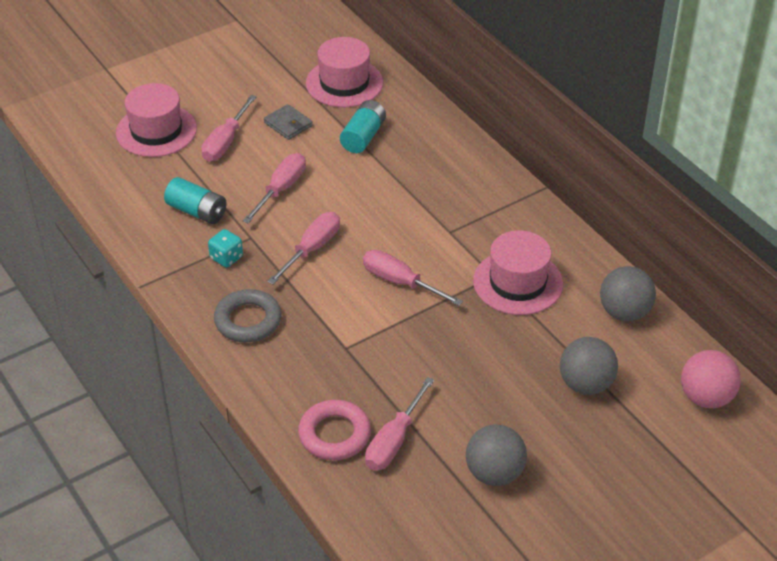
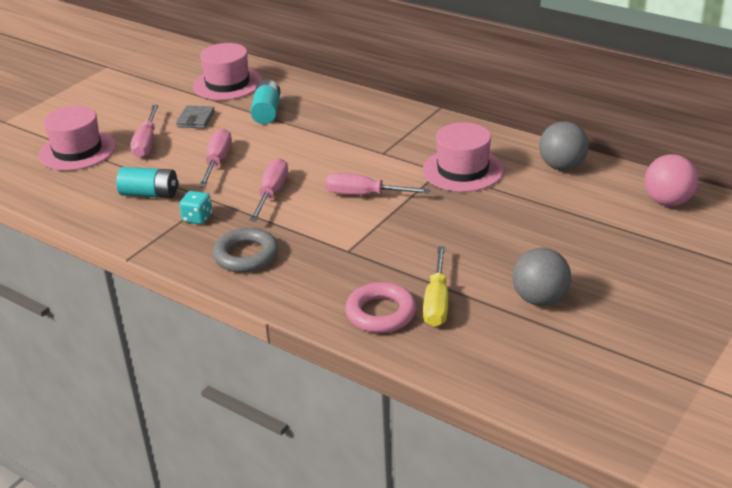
camera: 20 degrees left, 10 degrees down
(288, 124) = (196, 119): grey wallet -> grey wallet turned 75 degrees clockwise
(394, 440) = (437, 302): pink screwdriver -> yellow screwdriver
(585, 384) = (568, 219): grey ball -> none

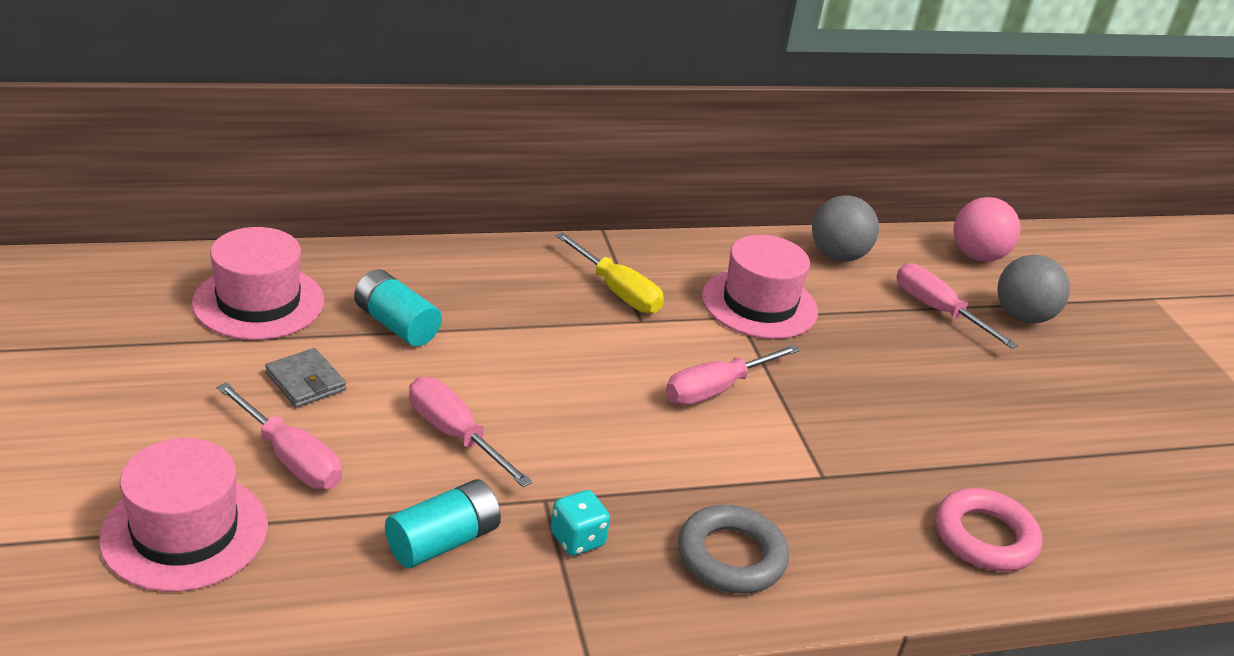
camera: 55 degrees left, 0 degrees up
(271, 193) = (608, 445): pink screwdriver -> pink screwdriver (938, 310)
(437, 302) = (1004, 487): yellow screwdriver -> yellow screwdriver (617, 291)
(540, 299) = (1068, 425): grey ball -> grey ball (1022, 316)

